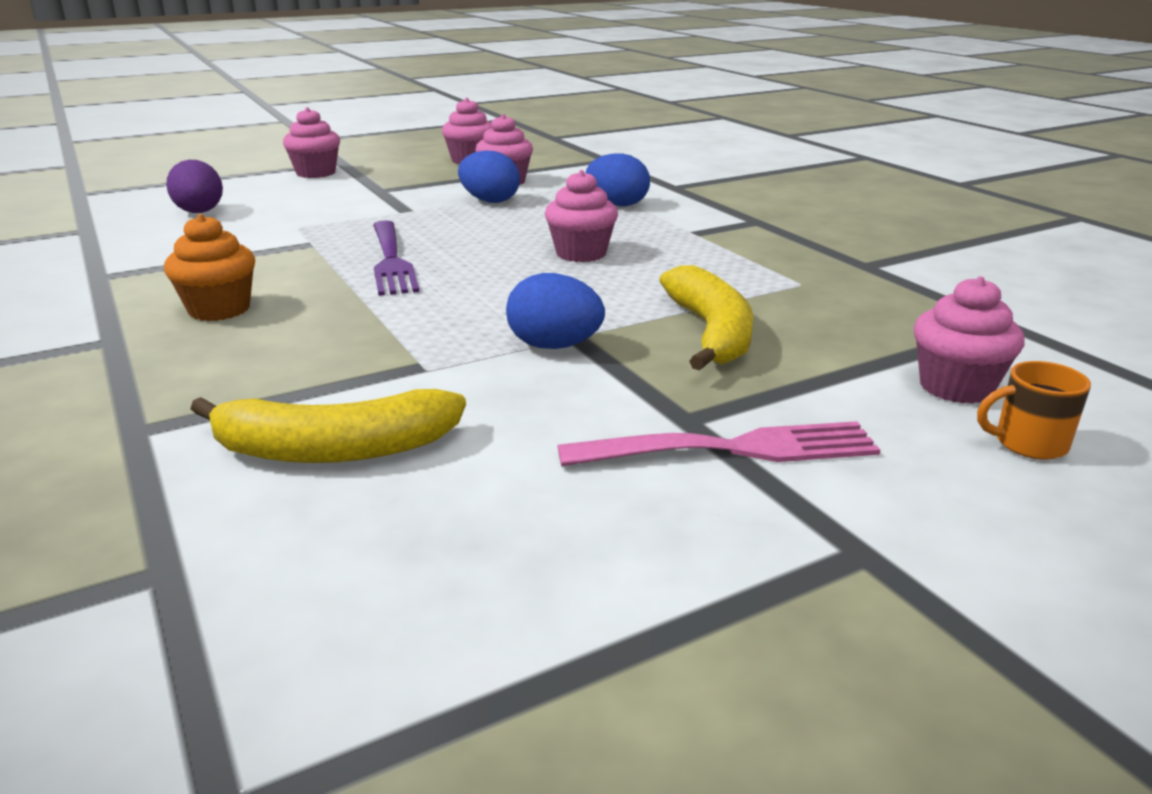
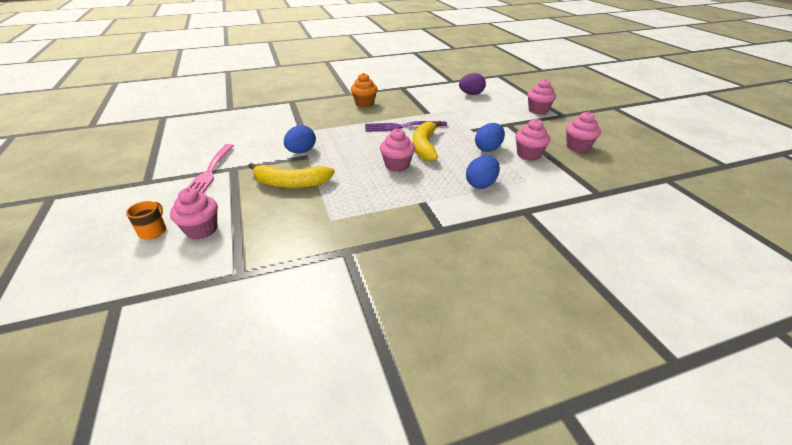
camera: 100 degrees right, 10 degrees up
(334, 449) = (262, 121): yellow banana -> yellow banana (425, 146)

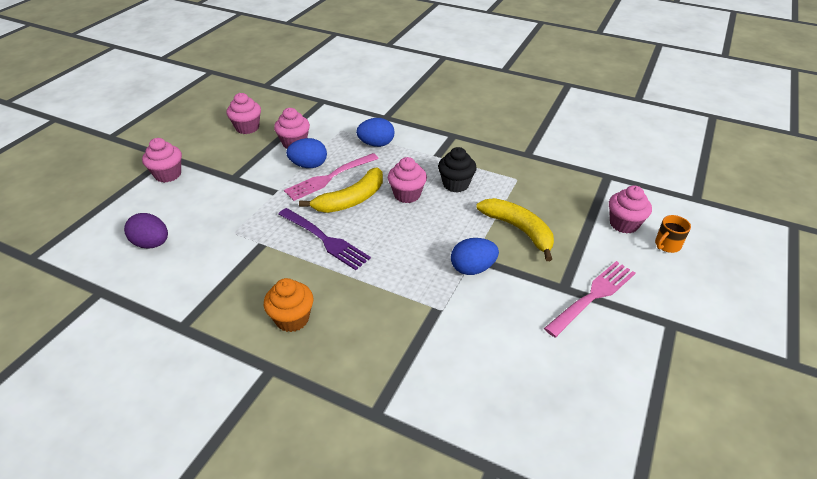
camera: 135 degrees left, 5 degrees up
(374, 189) = (456, 184): none -> black cupcake
(461, 150) = (330, 177): none -> pink fork

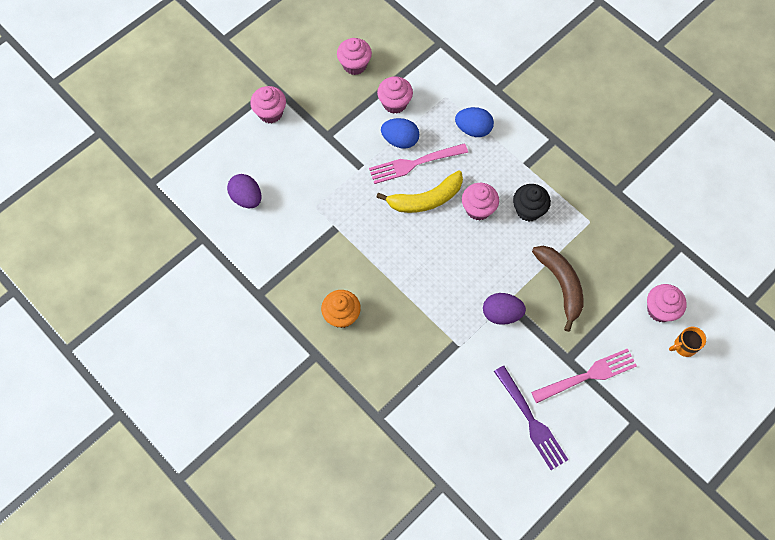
camera: 20 degrees right, 25 degrees up
(324, 239) = (388, 240): purple fork -> purple fork (530, 420)
(472, 268) = (501, 314): blue egg -> purple egg
(519, 230) = (561, 285): yellow banana -> brown banana

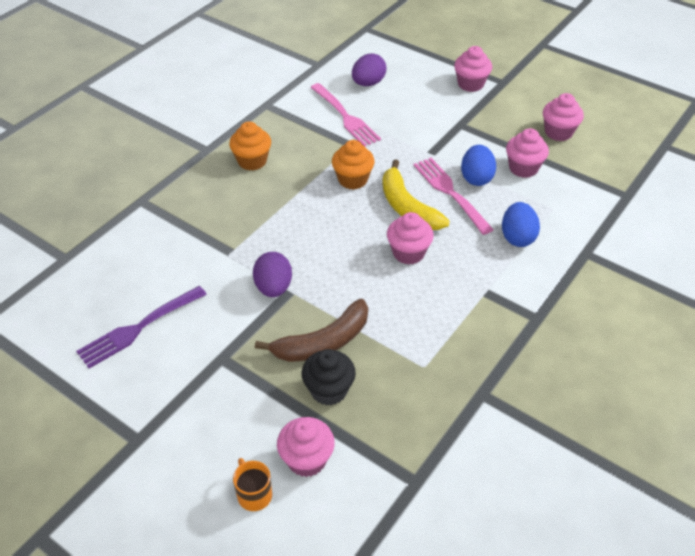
camera: 80 degrees right, 20 degrees down
(384, 235) = (353, 180): none -> orange cupcake
(528, 210) = (421, 300): black cupcake -> black cupcake (329, 390)
(587, 376) = (200, 380): pink fork -> pink fork (345, 116)

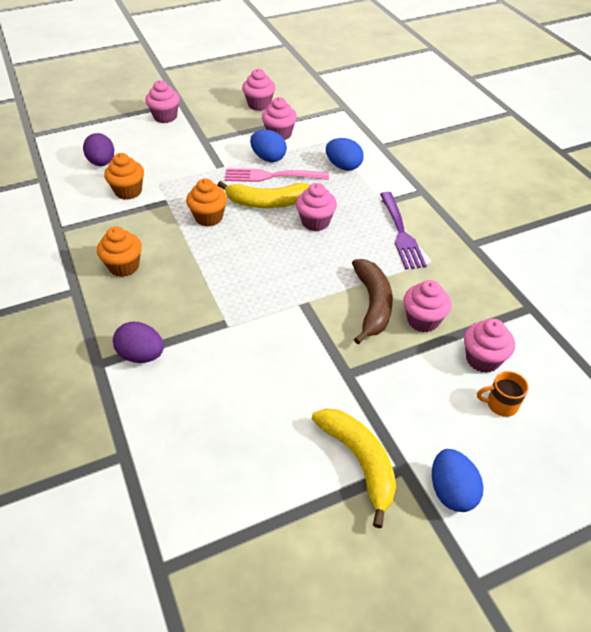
camera: 60 degrees left, 0 degrees up
(128, 405) = (359, 462): none -> yellow banana
(128, 485) = (451, 491): none -> blue egg
(139, 327) = (269, 421): purple fork -> purple fork (400, 232)
(273, 287) = (292, 311): purple egg -> purple egg (142, 355)
(329, 390) = (423, 320): black cupcake -> pink cupcake
(345, 116) = (128, 191): pink fork -> orange cupcake

